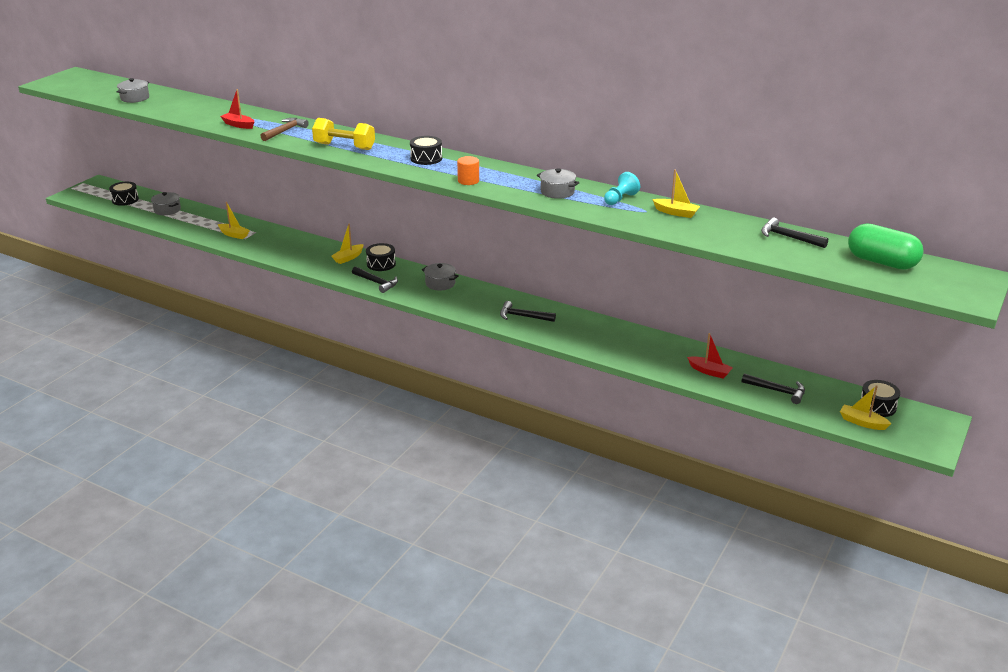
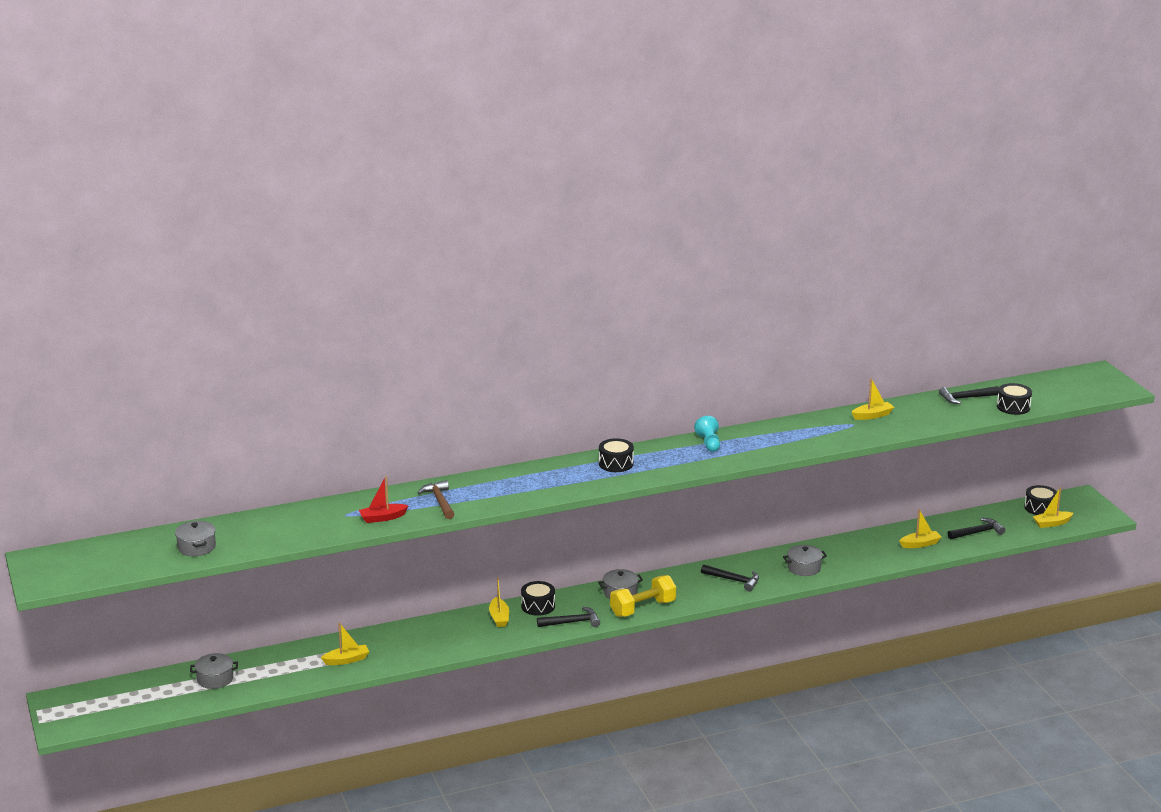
camera: 50 degrees left, 5 degrees down
(125, 200) = (140, 697): black drum -> black drum (1013, 407)
(344, 146) = (528, 488): yellow dumbbell -> yellow dumbbell (642, 608)
(468, 181) = (693, 465): orange cylinder -> none
(523, 316) = (734, 580): black hammer -> black hammer turned 120 degrees counterclockwise
(557, 192) = (770, 440): grey pot -> grey pot (804, 568)
(620, 199) = (818, 424): turquoise pawn -> turquoise pawn (709, 443)
(709, 371) = (920, 544): red boat -> yellow boat
(881, 262) = (1041, 388): green capsule -> none

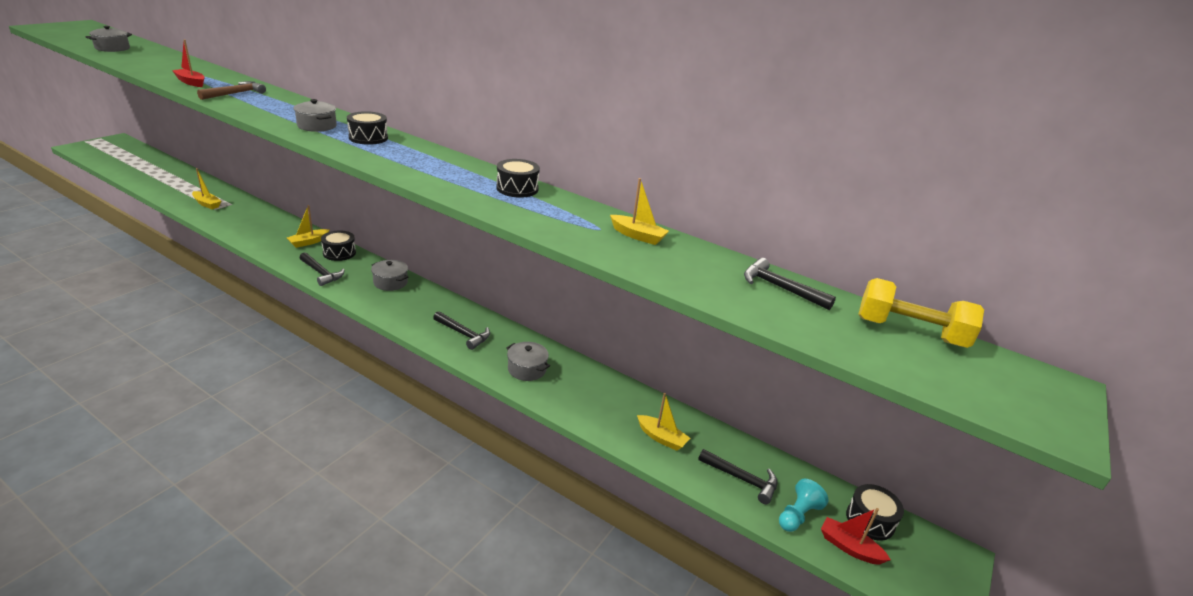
camera: 50 degrees right, 5 degrees up
(215, 679) = (160, 172): grey pot -> grey pot (317, 126)
(642, 608) = (370, 299): yellow dumbbell -> yellow dumbbell (910, 332)
(709, 443) = (457, 167): turquoise pawn -> turquoise pawn (797, 515)
(734, 580) = (463, 334): black hammer -> black hammer turned 45 degrees counterclockwise
(1013, 407) = (816, 331): black drum -> black drum (517, 189)
(1052, 523) = (849, 547): yellow boat -> red boat

